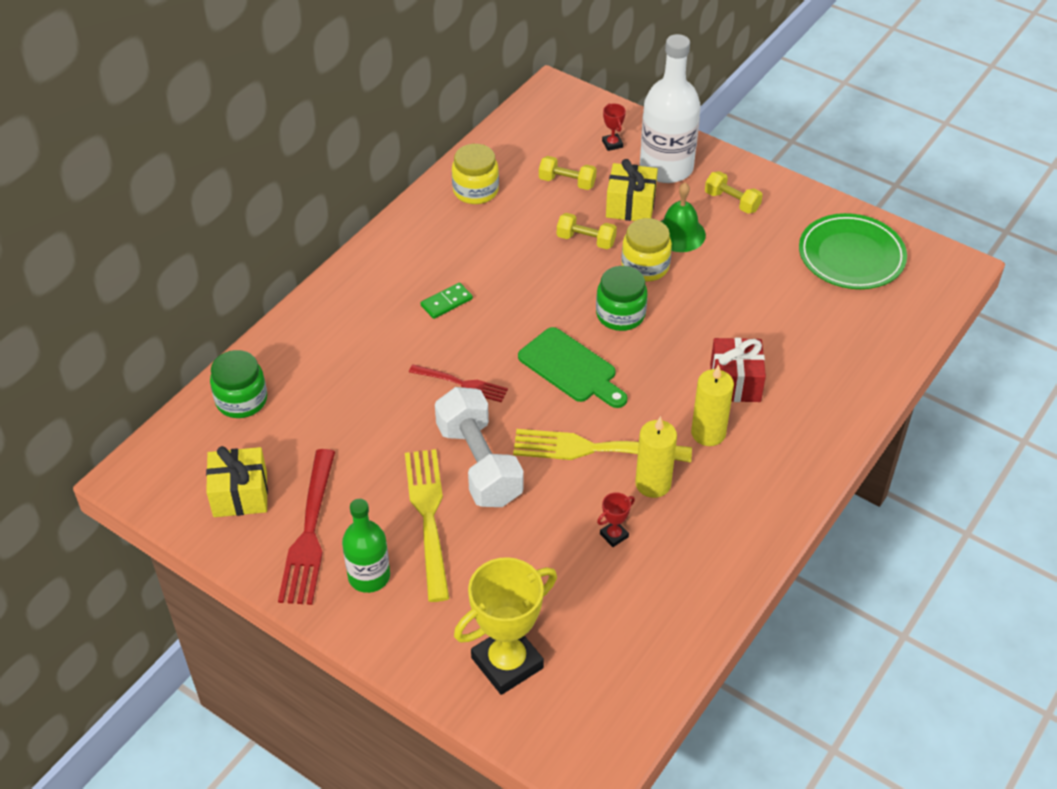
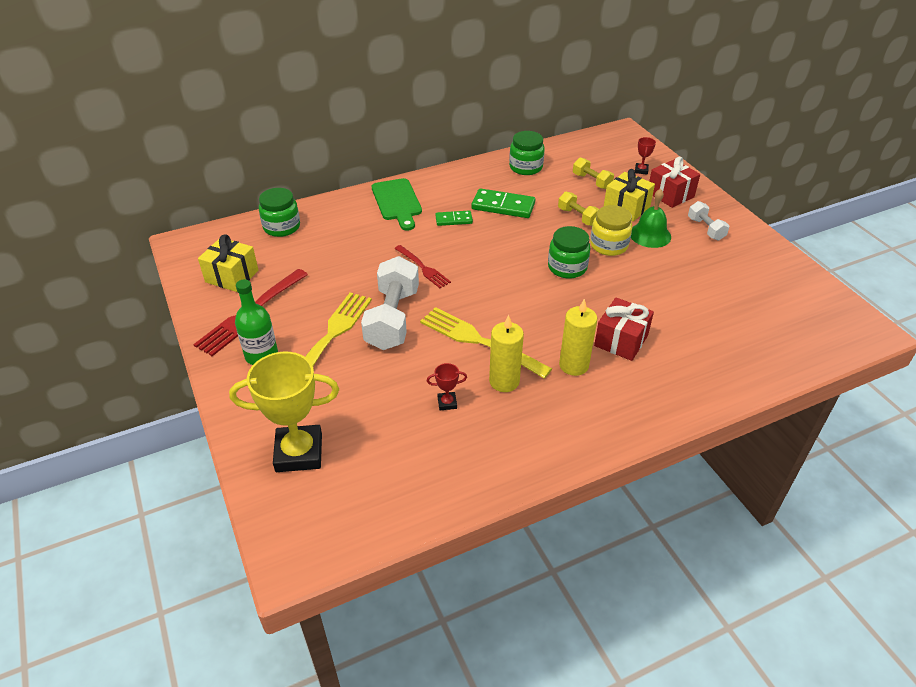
camera: 30 degrees right, 5 degrees down
(475, 191) = (525, 167): yellow jar -> green jar
(490, 259) = (503, 206): none -> green domino
(571, 368) = (505, 286): green cutting board -> green cutting board (397, 202)
(666, 168) = (670, 194): white bottle -> red gift
(732, 202) = (705, 229): yellow dumbbell -> white dumbbell
(851, 256) = (779, 293): green plate -> none

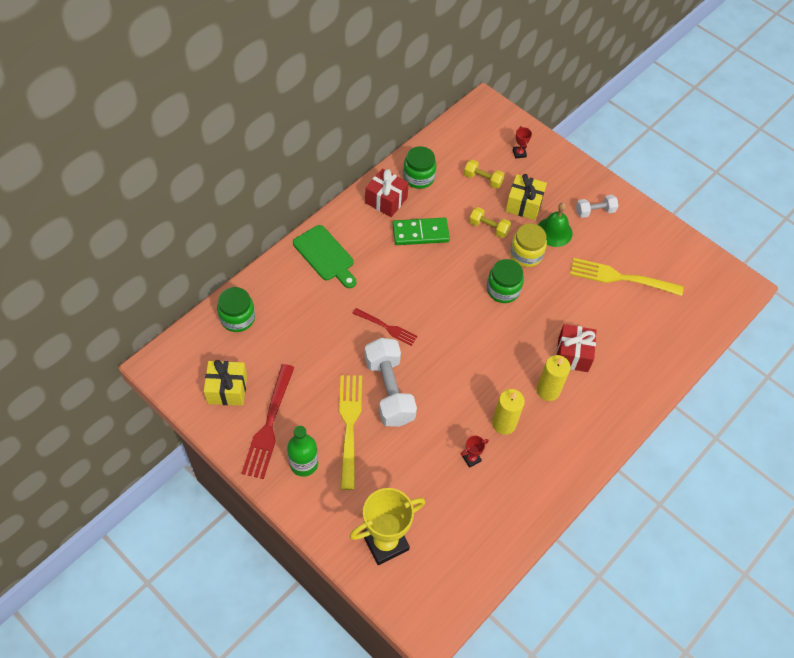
camera: 25 degrees left, 15 degrees up
(454, 220) = (386, 263): green domino -> none
(479, 341) = (468, 391): yellow fork -> yellow fork (621, 278)
(670, 194) = (553, 177): red gift -> red gift (386, 200)
(705, 229) = (595, 211): white dumbbell -> white dumbbell turned 60 degrees counterclockwise

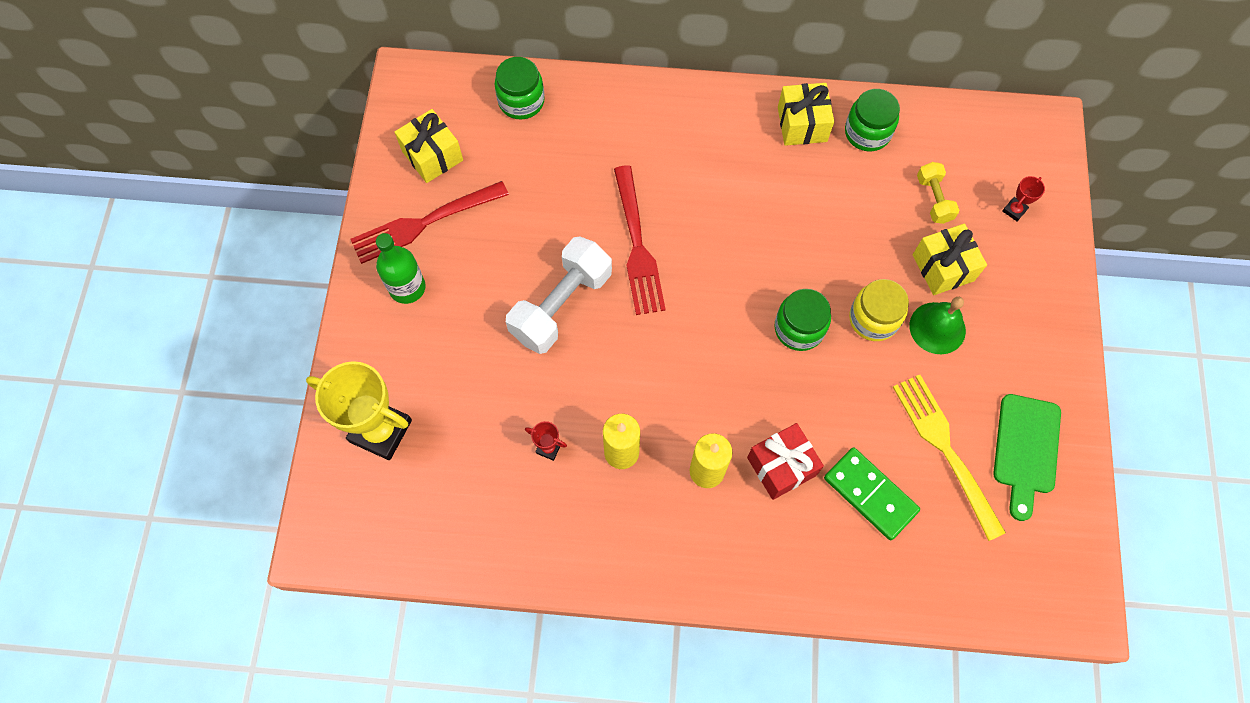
camera: 55 degrees right, 10 degrees up
(325, 255) = (672, 121): green cutting board -> green cutting board (1026, 449)
(349, 425) = (486, 297): yellow fork -> none
(386, 200) = (802, 124): red gift -> yellow gift
(387, 327) = (637, 245): red fork -> red fork, size x1.68
(420, 233) = (792, 190): green domino -> green domino (870, 494)
(488, 228) = (870, 253): yellow dumbbell -> none
(595, 211) = (1016, 353): white dumbbell -> none

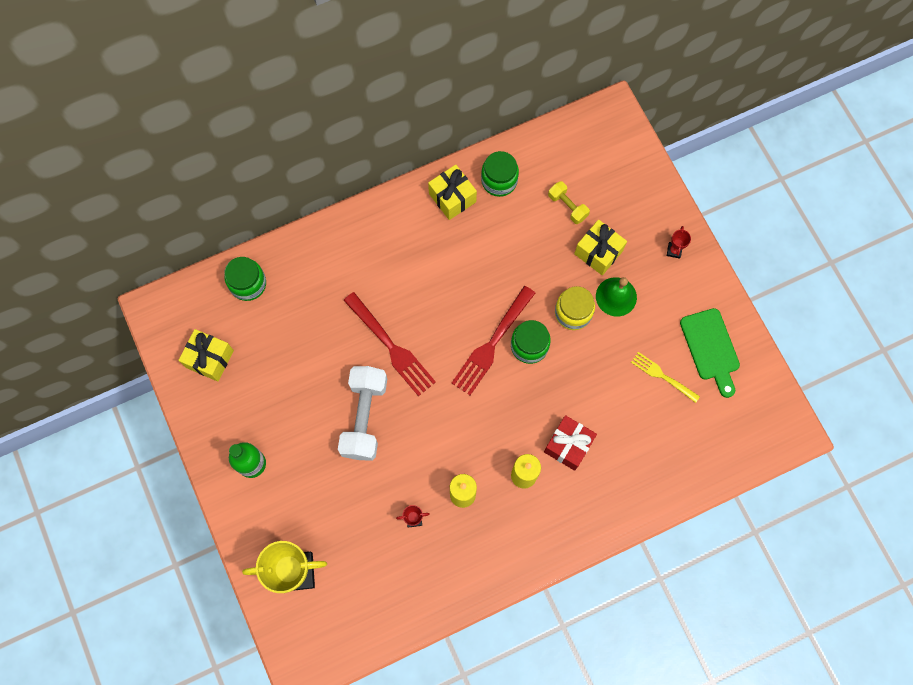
camera: 30 degrees left, 5 degrees up
(424, 223) = (235, 411): red fork -> red fork (492, 343)
(870, 494) = (632, 432): green domino -> none
(945, 449) = (662, 376): yellow fork -> yellow fork, size x0.60
(1014, 210) = (623, 186): red trophy -> red trophy (674, 251)

